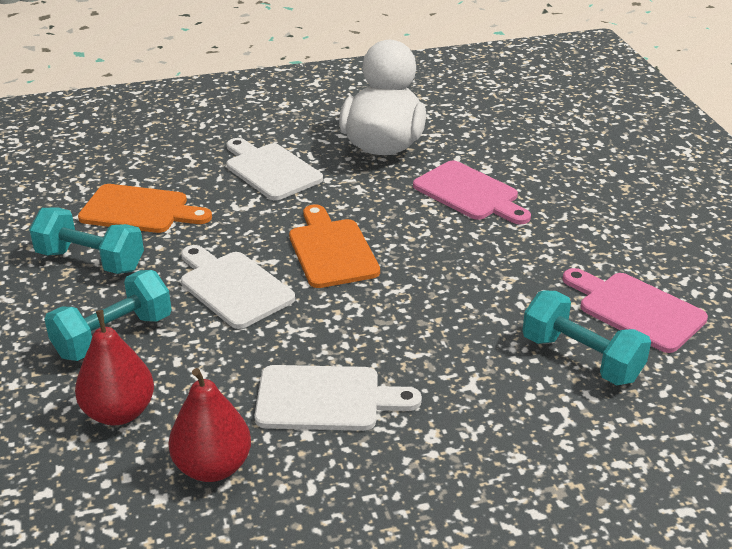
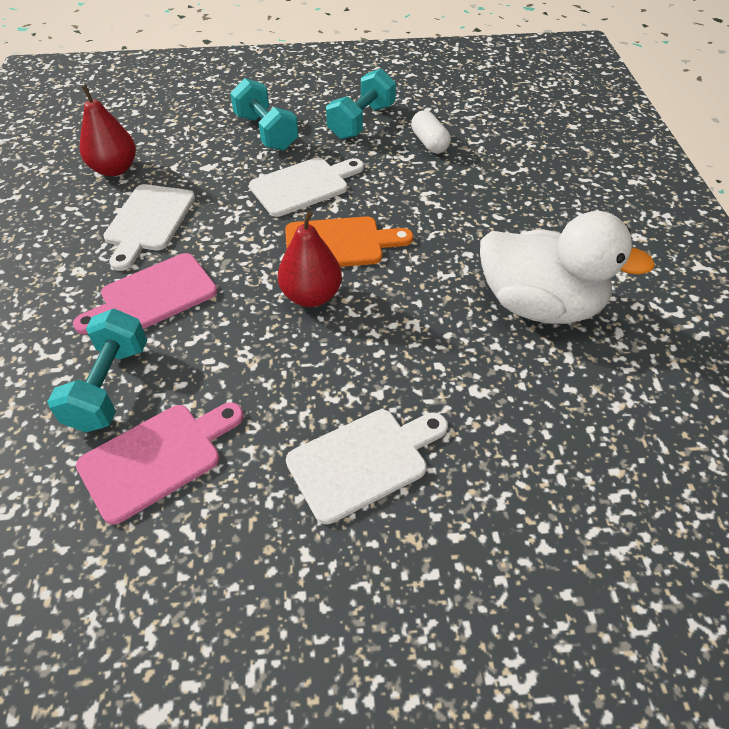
camera: 100 degrees right, 15 degrees up
(119, 412) = (186, 135): red pear -> red pear (311, 296)
(139, 210) = (429, 143): orange cutting board -> white capsule
(270, 170) = (489, 217): white cutting board -> white cutting board (363, 461)
(469, 193) = (422, 362): pink cutting board -> pink cutting board (153, 296)
(581, 359) = (109, 386): turquoise dumbbell -> turquoise dumbbell turned 45 degrees counterclockwise

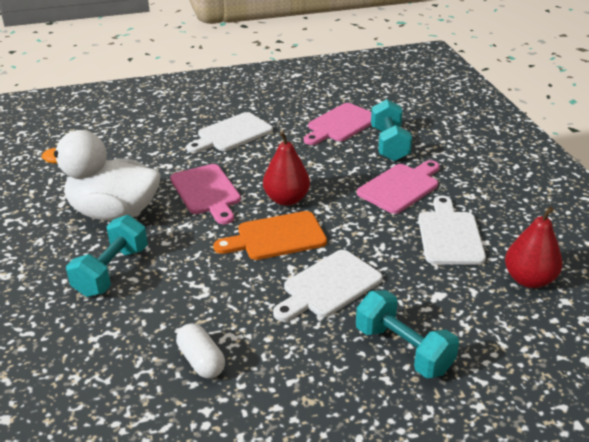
camera: 170 degrees right, 15 degrees down
(361, 122) = (291, 384): turquoise dumbbell -> turquoise dumbbell (112, 271)
(416, 324) = (207, 192): none -> pink cutting board

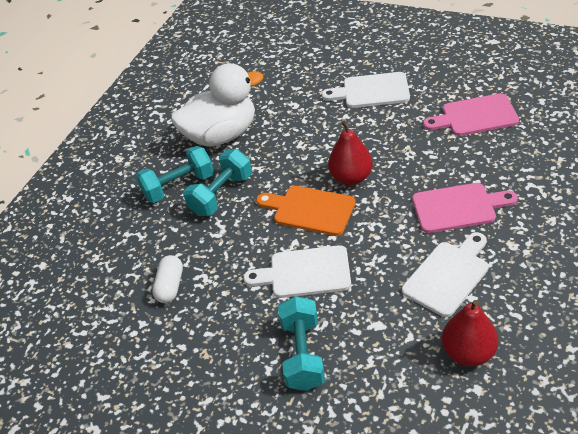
camera: 45 degrees right, 10 degrees up
(114, 213) = (221, 135): white duck -> white duck turned 105 degrees clockwise
(207, 192) = (299, 143): pink cutting board -> none
(389, 144) = (497, 157): turquoise dumbbell -> turquoise dumbbell (221, 195)

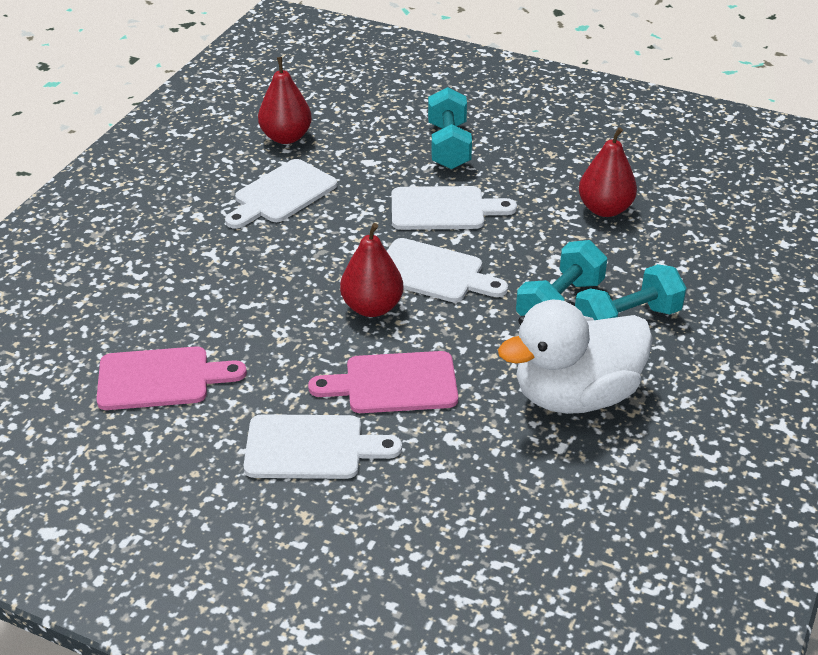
camera: 175 degrees right, 5 degrees down
(170, 286) = (605, 209): white capsule -> red pear
(310, 210) = (433, 272): orange cutting board -> white cutting board
(458, 207) = (242, 258): pink cutting board -> pink cutting board (394, 384)

